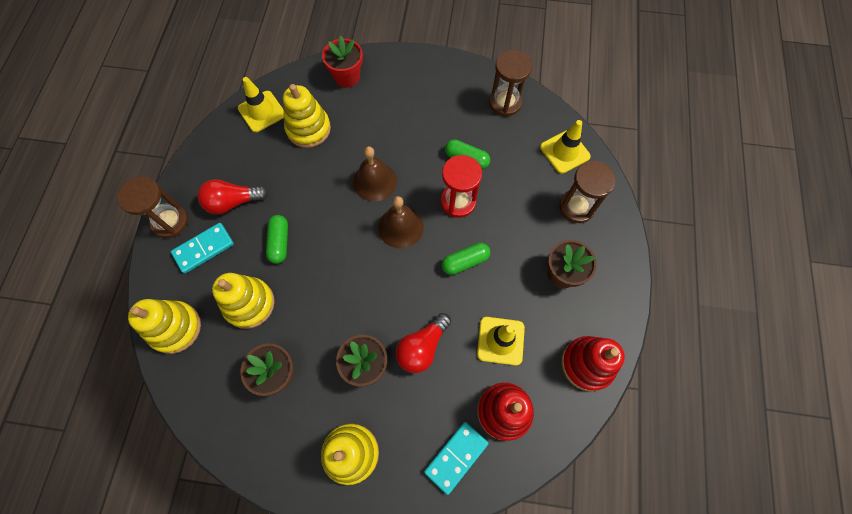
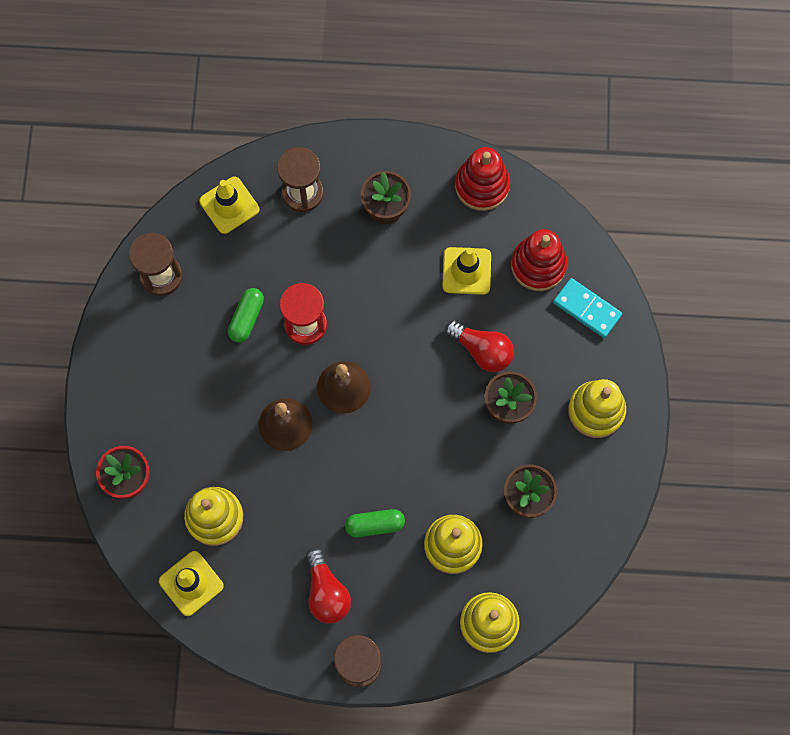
camera: 95 degrees left, 5 degrees up
(204, 249) = (391, 613): turquoise domino -> none
(465, 261) = (380, 312): green capsule -> none

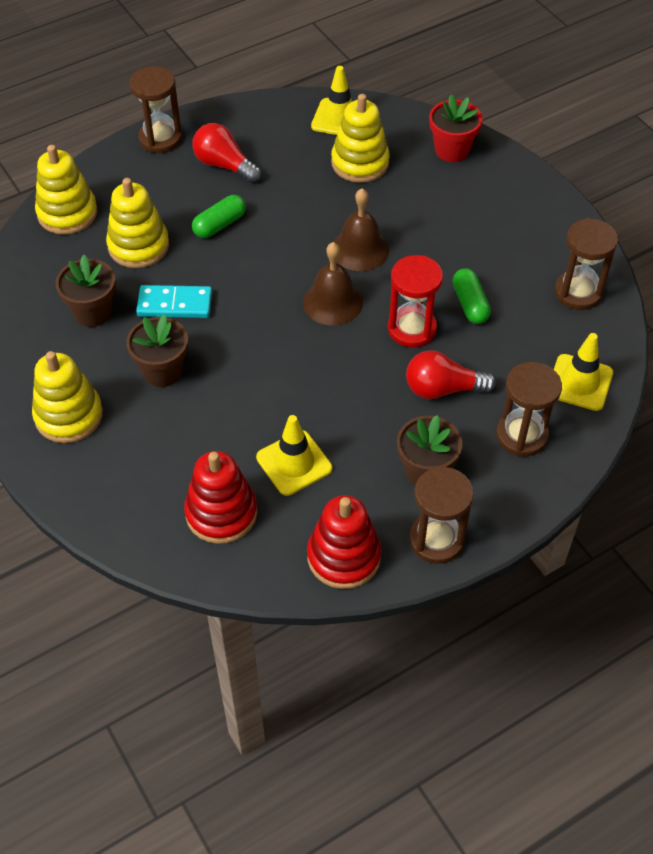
camera: 145 degrees right, 20 degrees down
(416, 159) = (436, 540): none -> brown hourglass
(482, 350) = (223, 402): red light bulb -> red light bulb (443, 389)
(587, 309) = (138, 502): turquoise domino -> turquoise domino (175, 304)

